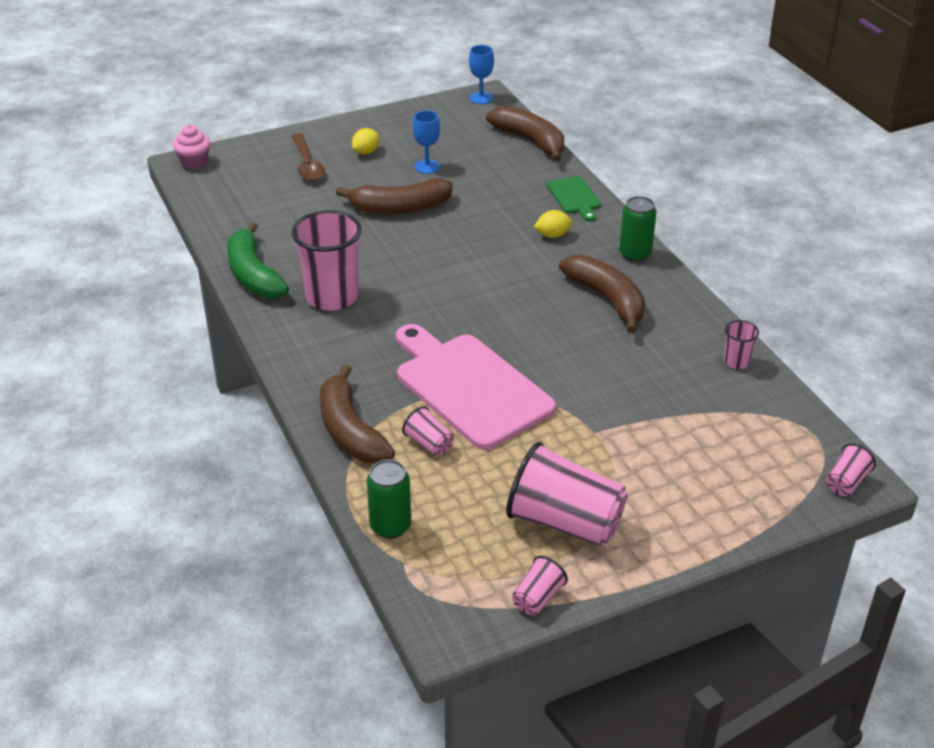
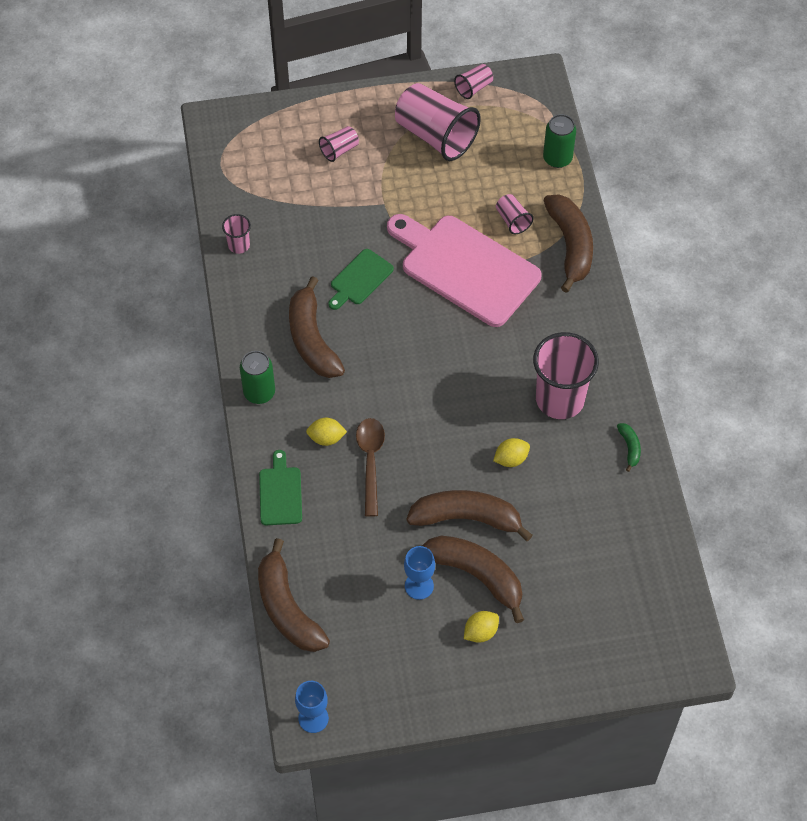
camera: 165 degrees left, 20 degrees up
(194, 162) = (680, 659): pink cupcake -> none
(253, 274) = (629, 448): green banana -> green banana, size x0.44
(307, 164) = (552, 623): brown spoon -> brown spoon (370, 462)
(370, 249) = (511, 459): none -> yellow lemon
(379, 179) = (477, 575): none -> brown banana
(469, 387) = (465, 268): pink cutting board -> pink cutting board turned 150 degrees clockwise
(584, 356) = (360, 279): none -> green cutting board
(846, 482) = (224, 123): pink cup -> pink cup (339, 150)

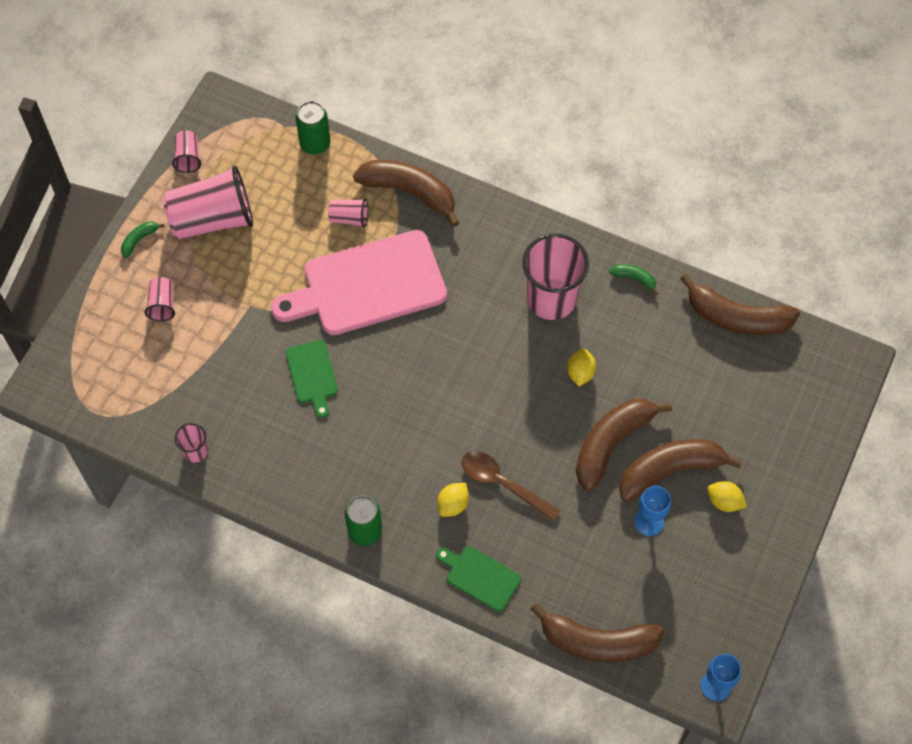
camera: 55 degrees left, 5 degrees up
(312, 339) = (344, 453): brown banana -> brown banana (737, 317)
(380, 102) = (139, 240): none -> green banana
(480, 632) = (724, 501): yellow lemon -> yellow lemon turned 60 degrees counterclockwise

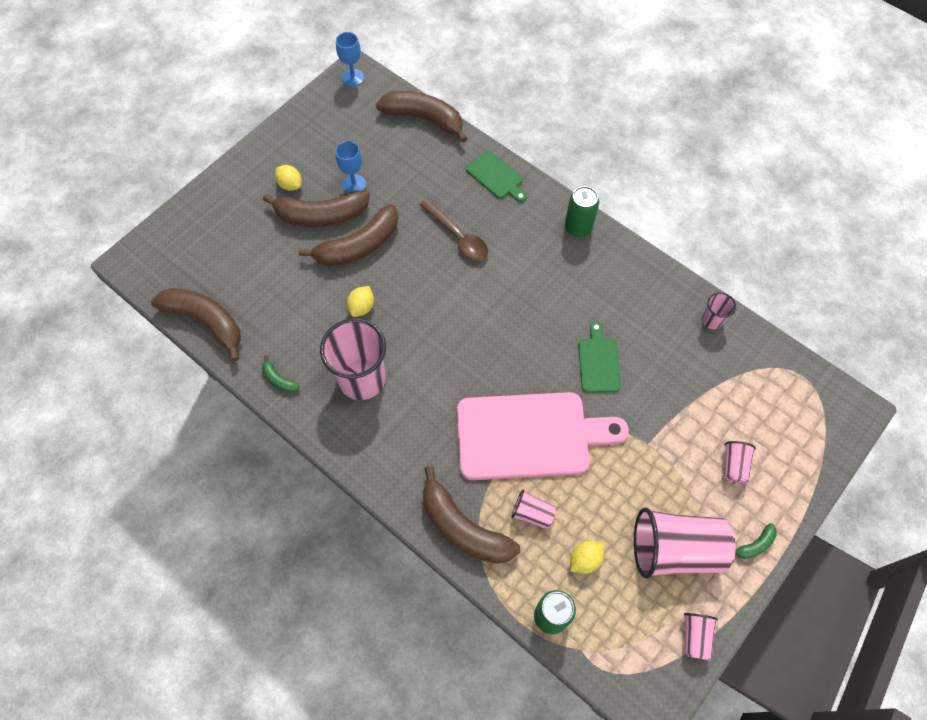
camera: 165 degrees left, 0 degrees up
(453, 504) = (502, 230): yellow lemon -> yellow lemon (585, 560)

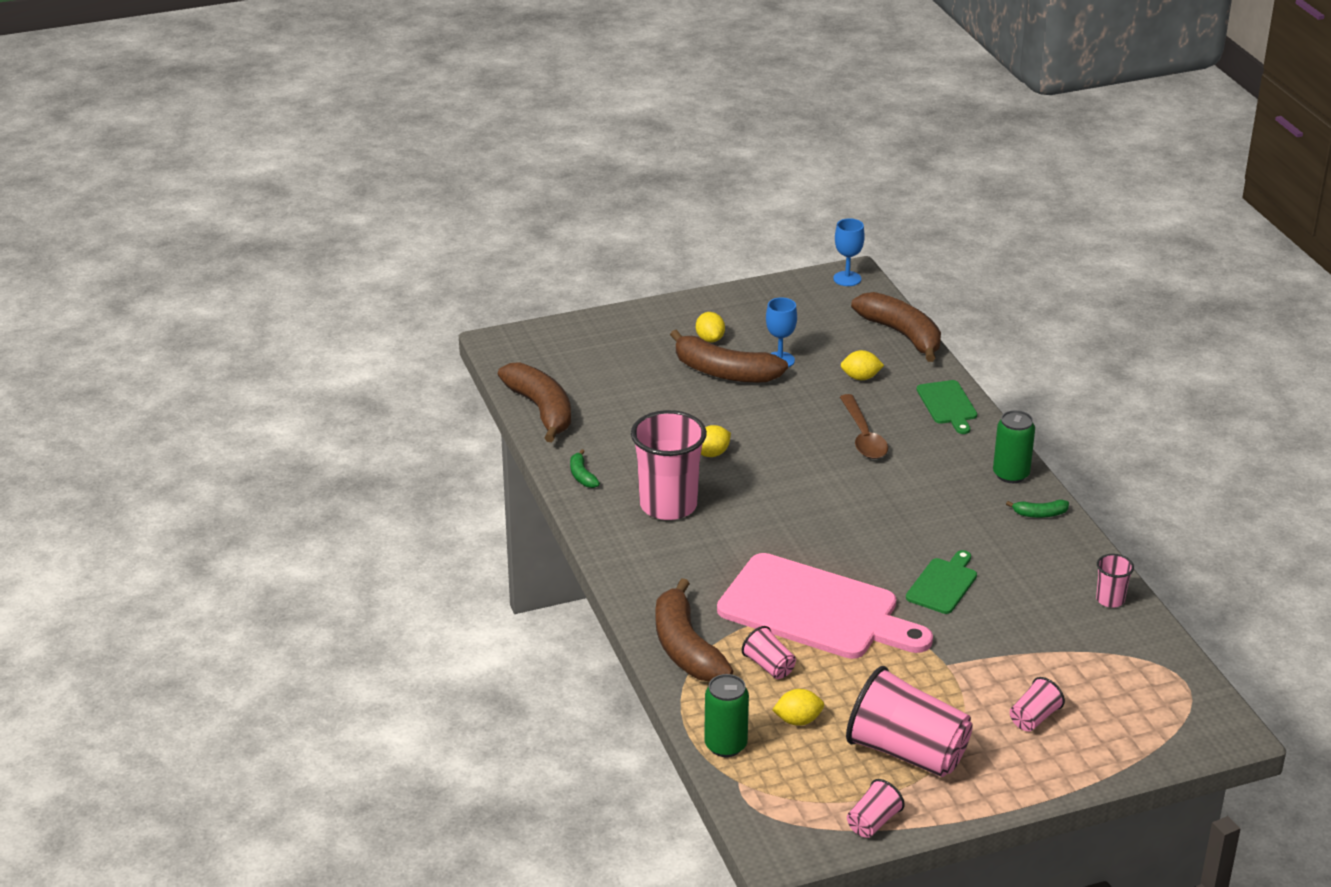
camera: 30 degrees right, 30 degrees down
(358, 246) = (746, 407): brown banana -> none
(421, 176) = (861, 377): none -> yellow lemon
(754, 545) = (1004, 785): green banana -> green banana (1039, 514)

